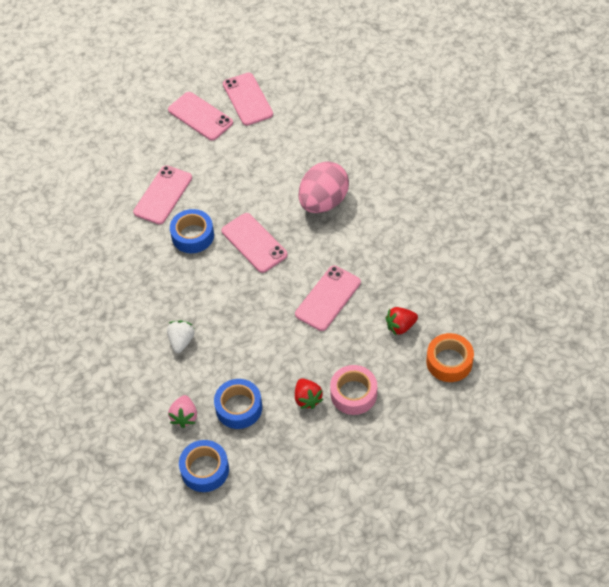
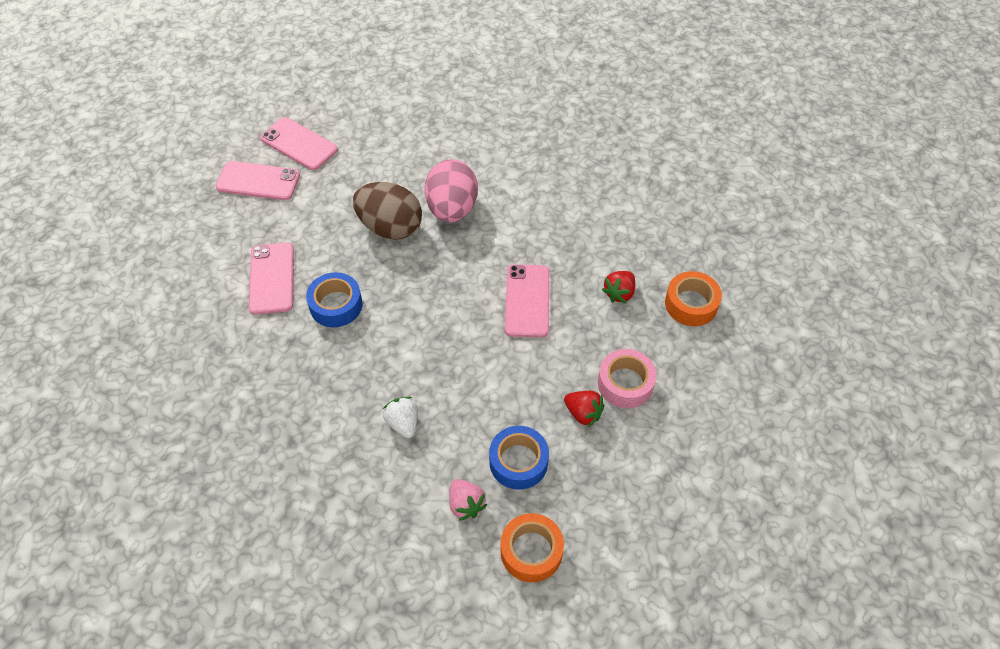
camera: 35 degrees left, 0 degrees up
(205, 469) = (531, 551): blue tape -> orange tape
(254, 243) = (409, 282): pink phone -> none
(269, 195) = (390, 227): none -> brown egg

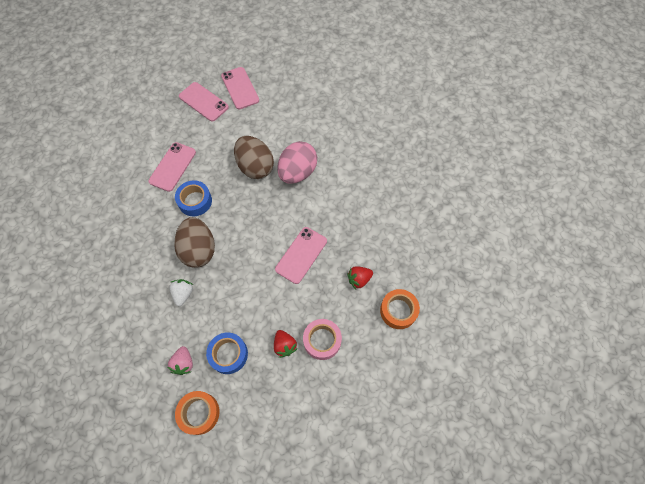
camera: 30 degrees right, 10 degrees up
(385, 360) = (199, 250): none -> brown egg

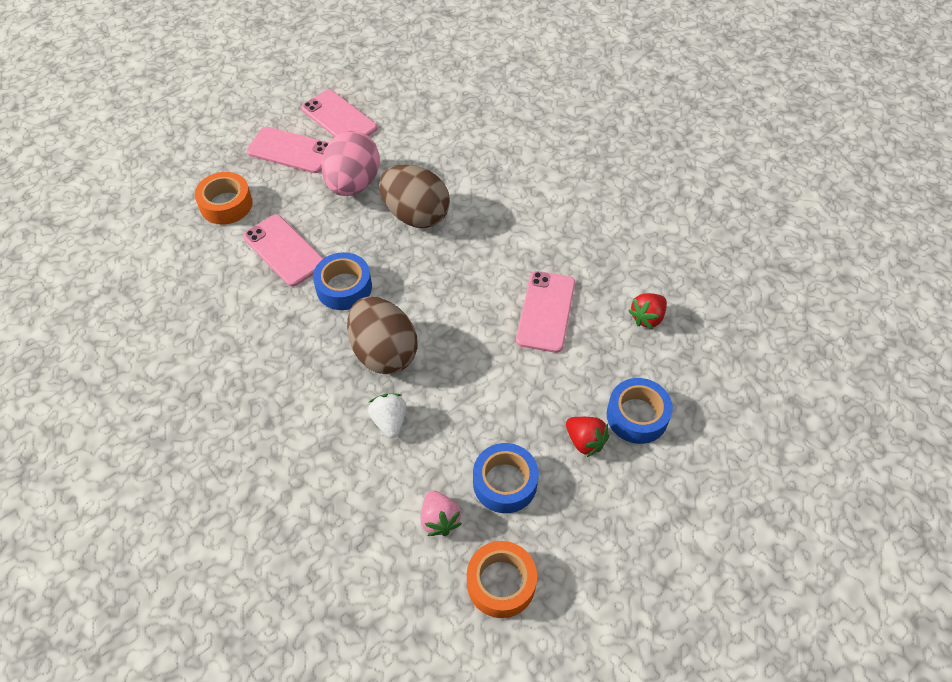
camera: 20 degrees left, 10 degrees down
(172, 167) = (284, 250): pink phone -> pink phone turned 45 degrees counterclockwise
(297, 172) = (483, 205): pink egg -> pink egg (353, 184)
(322, 340) = (637, 416): pink tape -> blue tape
(398, 311) = (725, 341): orange tape -> orange tape (226, 204)

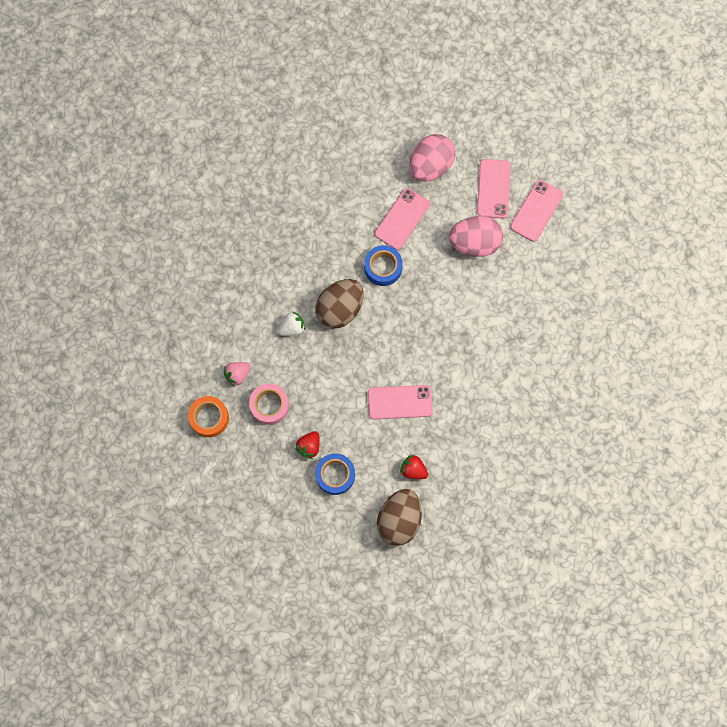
camera: 75 degrees right, 20 degrees up
(226, 204) = (430, 166): orange tape -> pink egg
(416, 215) = (458, 294): brown egg -> brown egg (399, 520)
(505, 483) = (269, 405): blue tape -> pink tape

